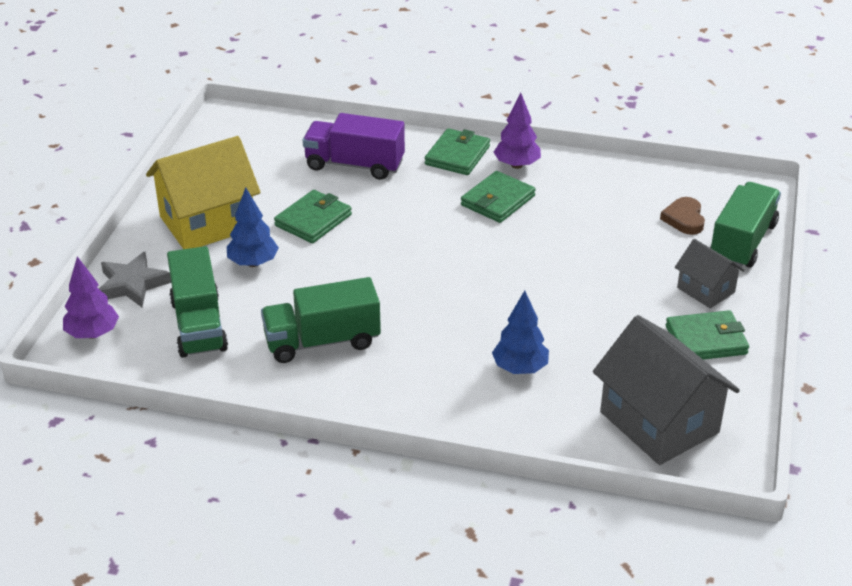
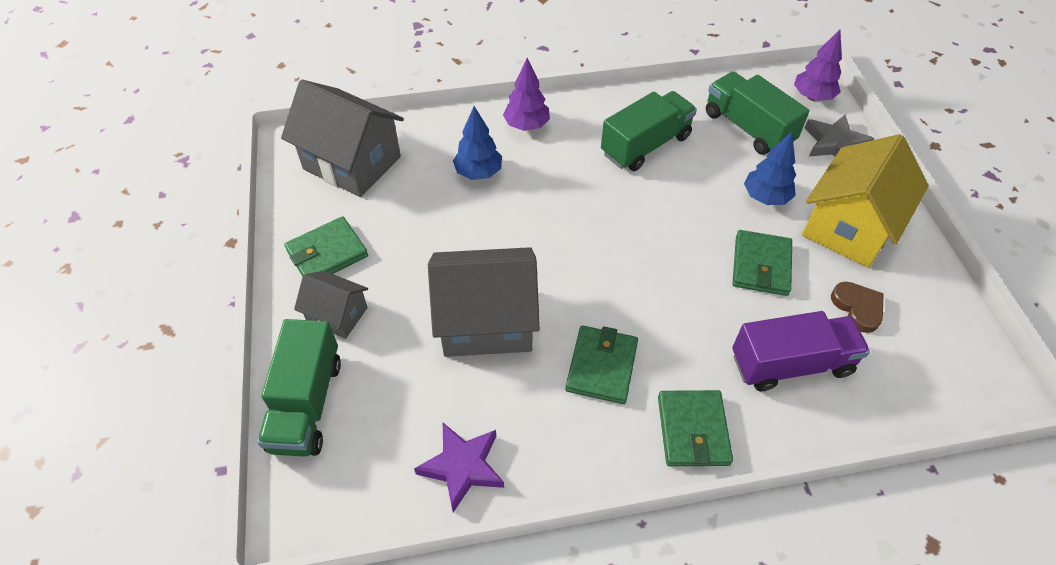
camera: 155 degrees right, 15 degrees up
(516, 165) = (614, 441): purple tree -> purple tree (526, 125)
(575, 250) = (486, 321): none -> grey house
(632, 181) = (462, 467): none -> purple star
(684, 219) = (381, 419): brown heart -> brown heart (857, 308)

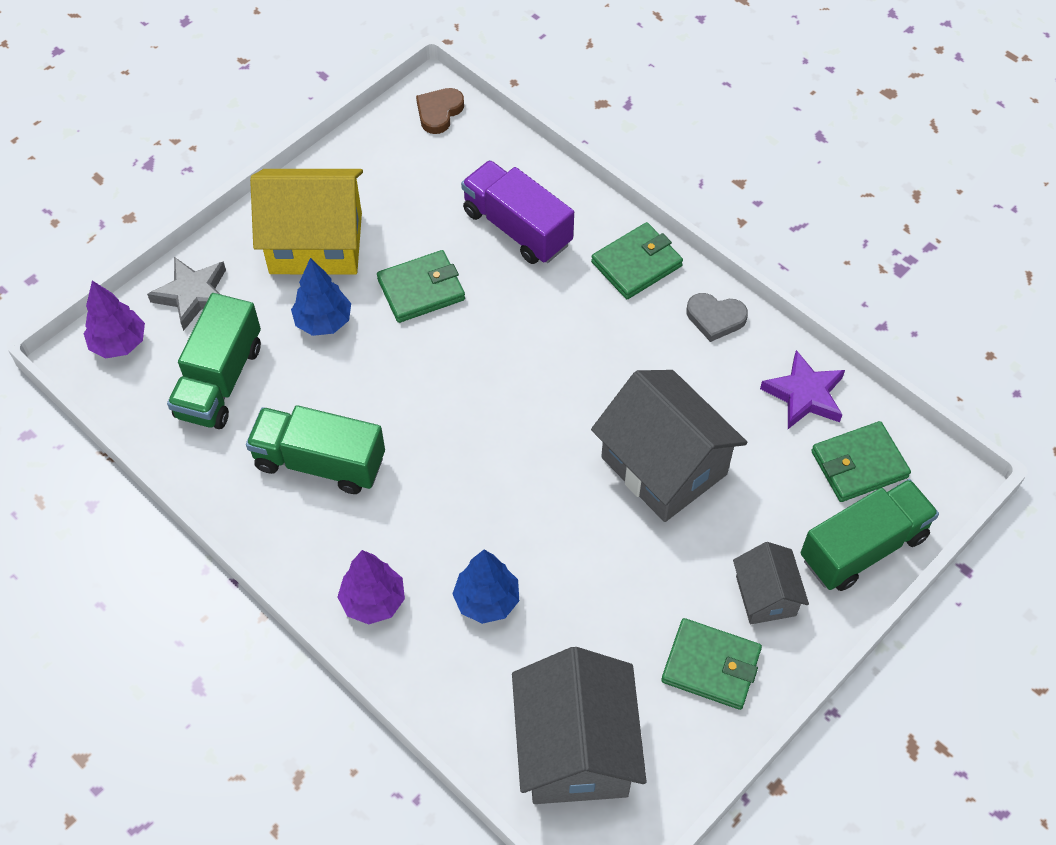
camera: 125 degrees left, 5 degrees up
(591, 453) = (715, 318): none -> grey heart
(601, 366) = (632, 352): green wallet -> green wallet (859, 464)
(857, 308) = (417, 205): brown heart -> brown heart (439, 112)

